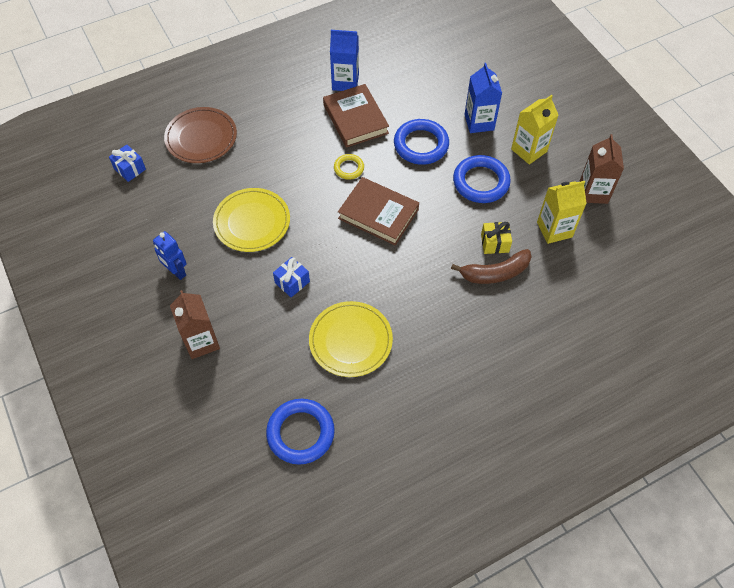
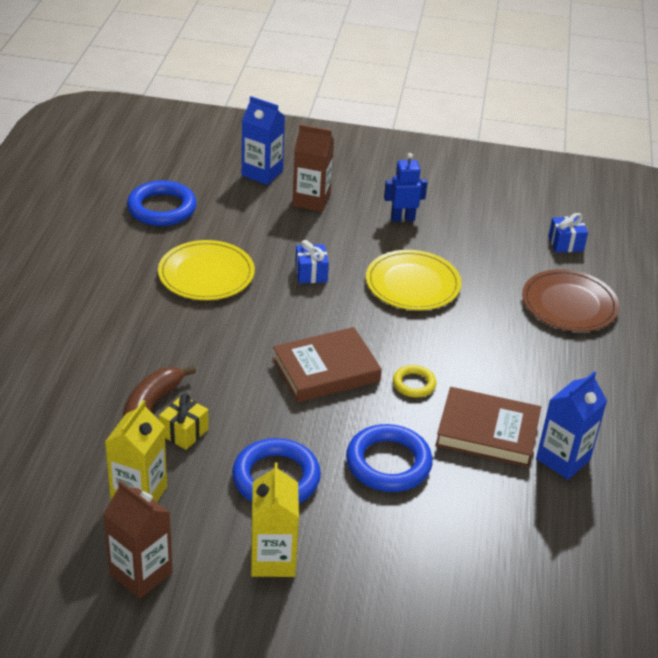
camera: 125 degrees right, 20 degrees down
(479, 122) = (370, 543): blue carton -> blue carton (262, 173)

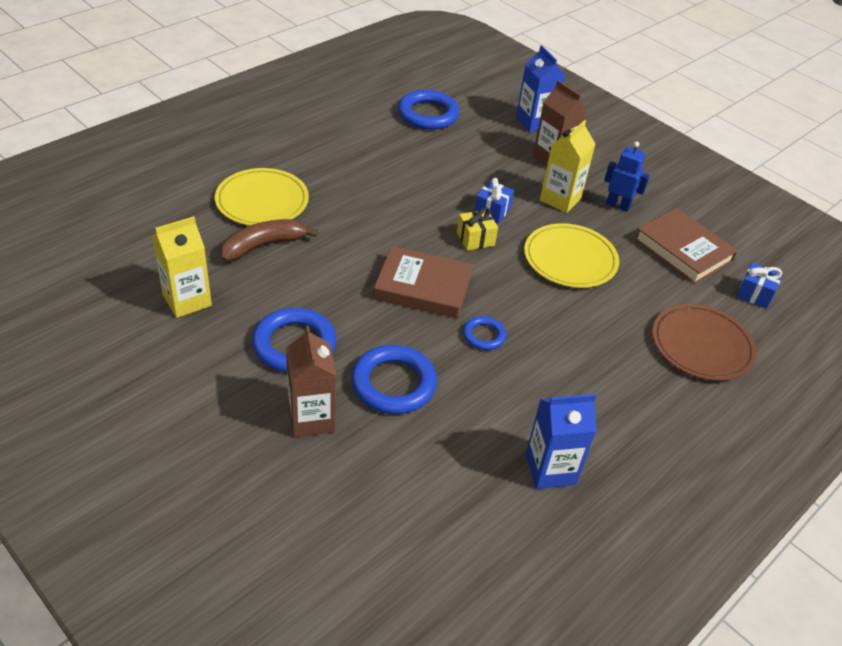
camera: 35 degrees right, 5 degrees up
(141, 573) = (126, 355): brown carton -> brown carton (311, 418)
(184, 432) = (266, 275): yellow gift -> yellow gift (475, 239)
(206, 274) = (409, 174): yellow plate -> yellow plate (262, 201)
(273, 559) = (224, 402): yellow carton -> yellow carton (560, 199)
(414, 384) = (484, 335): yellow ring -> blue ring
(487, 432) = (505, 408): brown book -> brown book (683, 250)

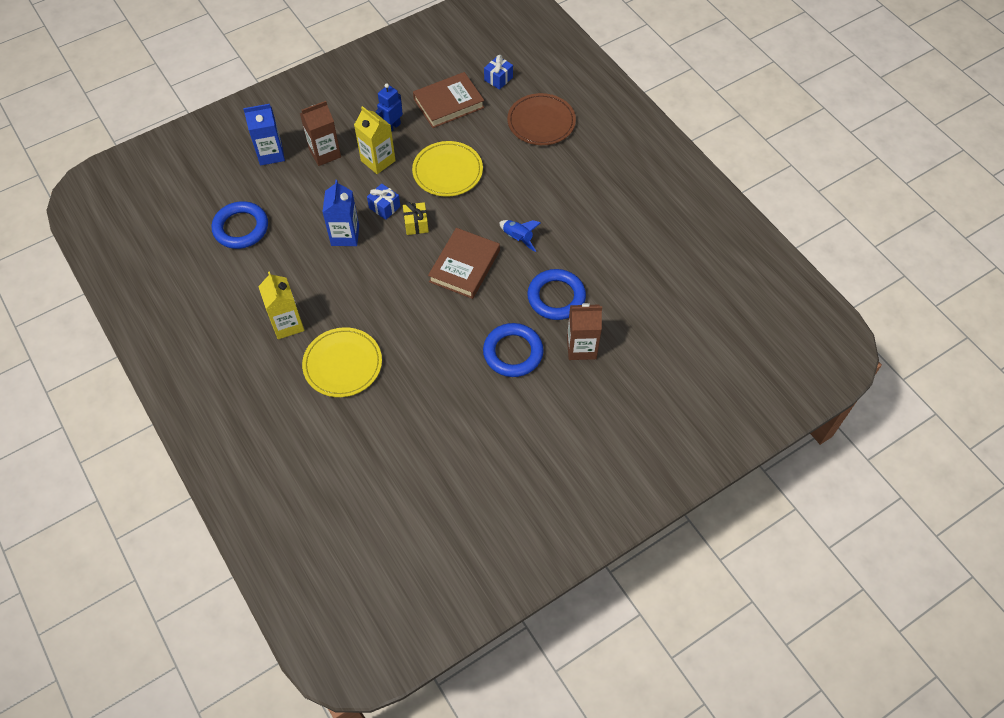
camera: 75 degrees left, 15 degrees up
(187, 300) = (457, 421): yellow carton -> yellow carton (287, 324)
(263, 246) = (401, 366): brown banana -> none
(484, 335) = (518, 238): blue ring -> blue rocket
(550, 469) = (632, 226): blue carton -> blue carton (345, 235)

